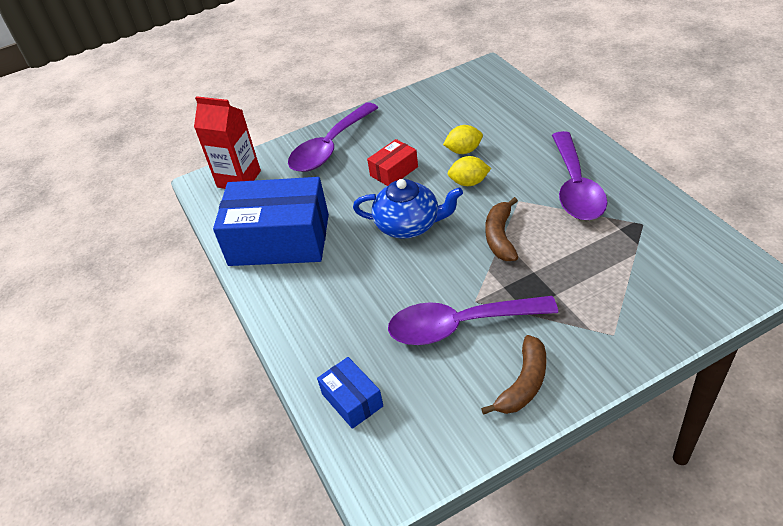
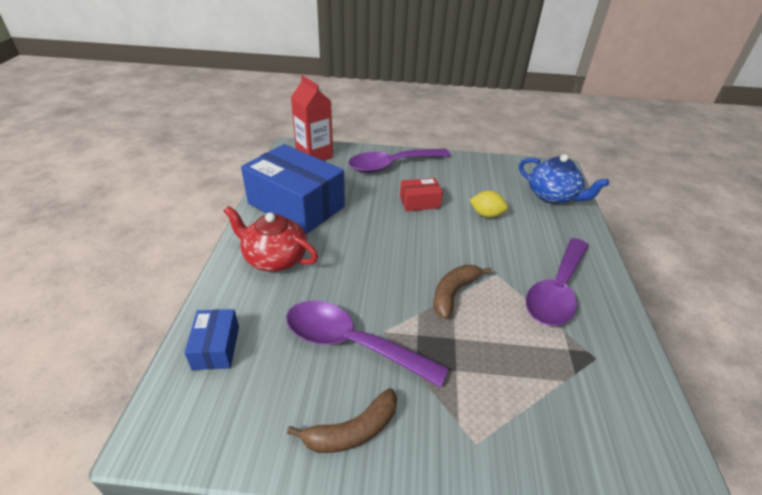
camera: 25 degrees right, 5 degrees down
(316, 299) = (275, 258): none -> red teapot
(409, 225) = (392, 244): blue teapot -> blue teapot (552, 196)
(469, 182) = (468, 239): yellow lemon -> none

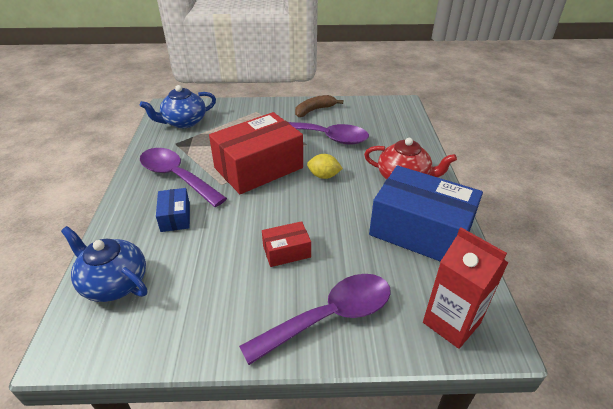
camera: 175 degrees right, 0 degrees up
(216, 347) = (402, 129): blue box -> blue box (175, 217)
(454, 293) = (258, 168): brown banana -> red box
(486, 214) = (211, 243): yellow lemon -> yellow lemon (324, 176)
(556, 290) = (177, 177): purple spoon -> purple spoon turned 75 degrees counterclockwise
(612, 419) = (184, 122): none -> blue teapot

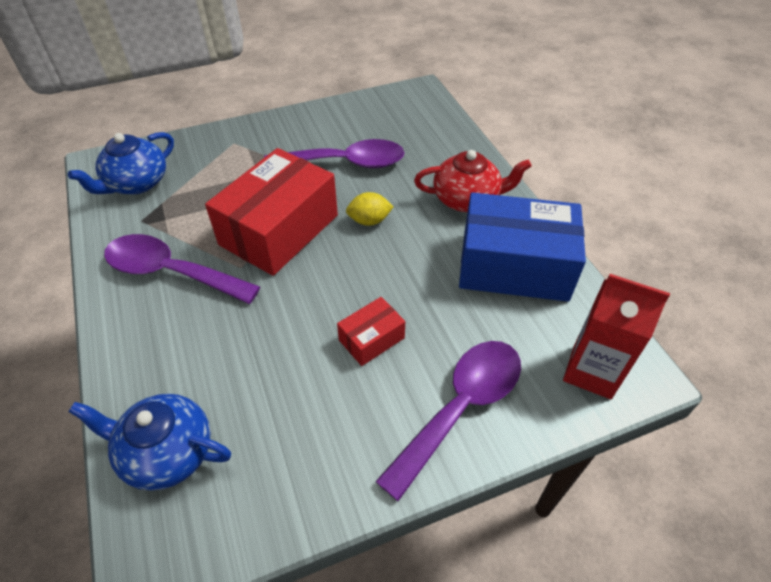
camera: 20 degrees left, 10 degrees up
(175, 217) = (201, 333): blue box -> none
(314, 110) = (313, 124): brown banana -> none

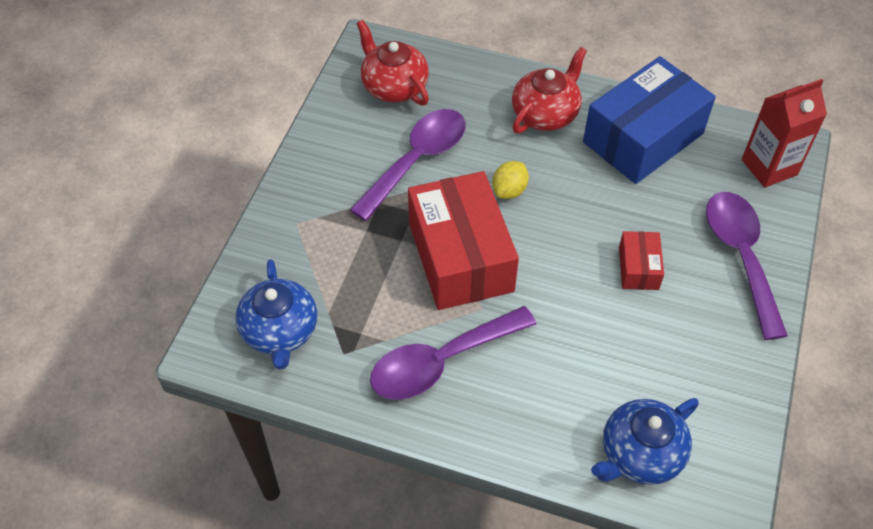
camera: 50 degrees left, 5 degrees up
(398, 119) = (394, 86): none -> red teapot

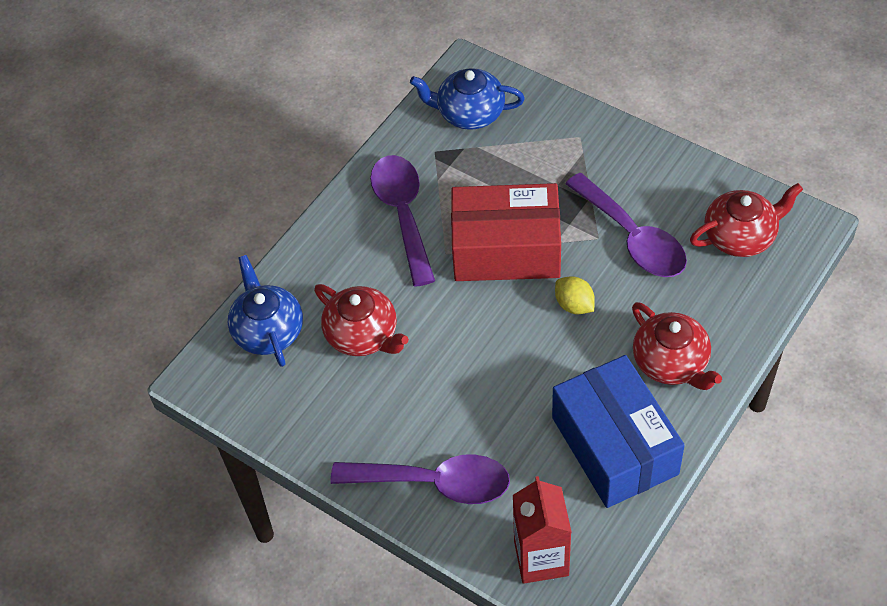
camera: 110 degrees right, 0 degrees up
(609, 358) = (363, 335): none -> red teapot
(638, 268) = (449, 388): red box -> none

